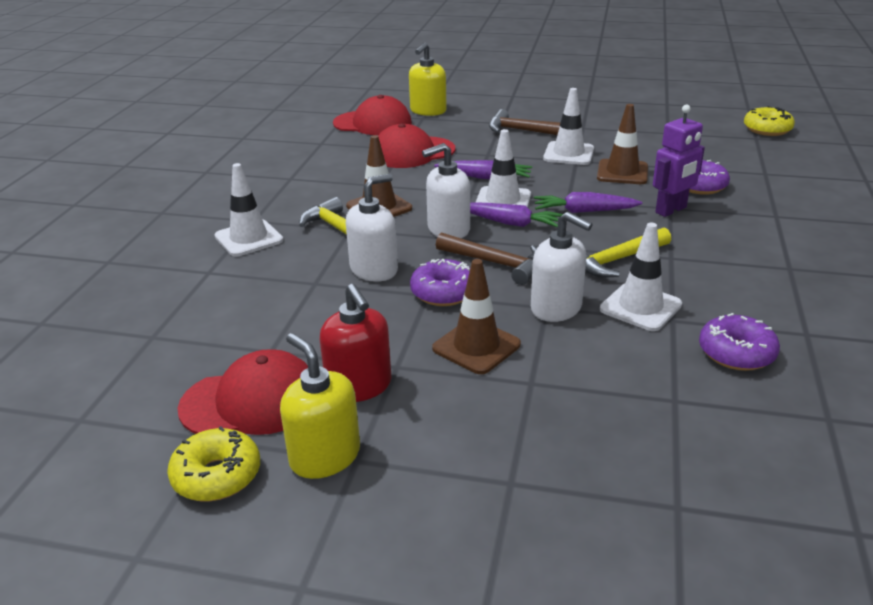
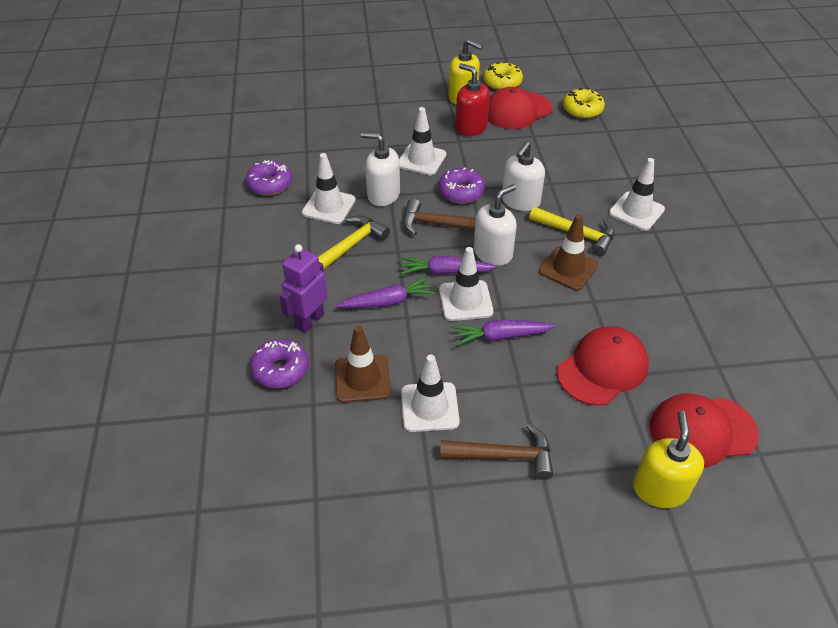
camera: 160 degrees right, 15 degrees up
(476, 346) = (421, 159): brown traffic cone -> white traffic cone
(767, 129) = (176, 544): yellow donut -> yellow donut (582, 110)

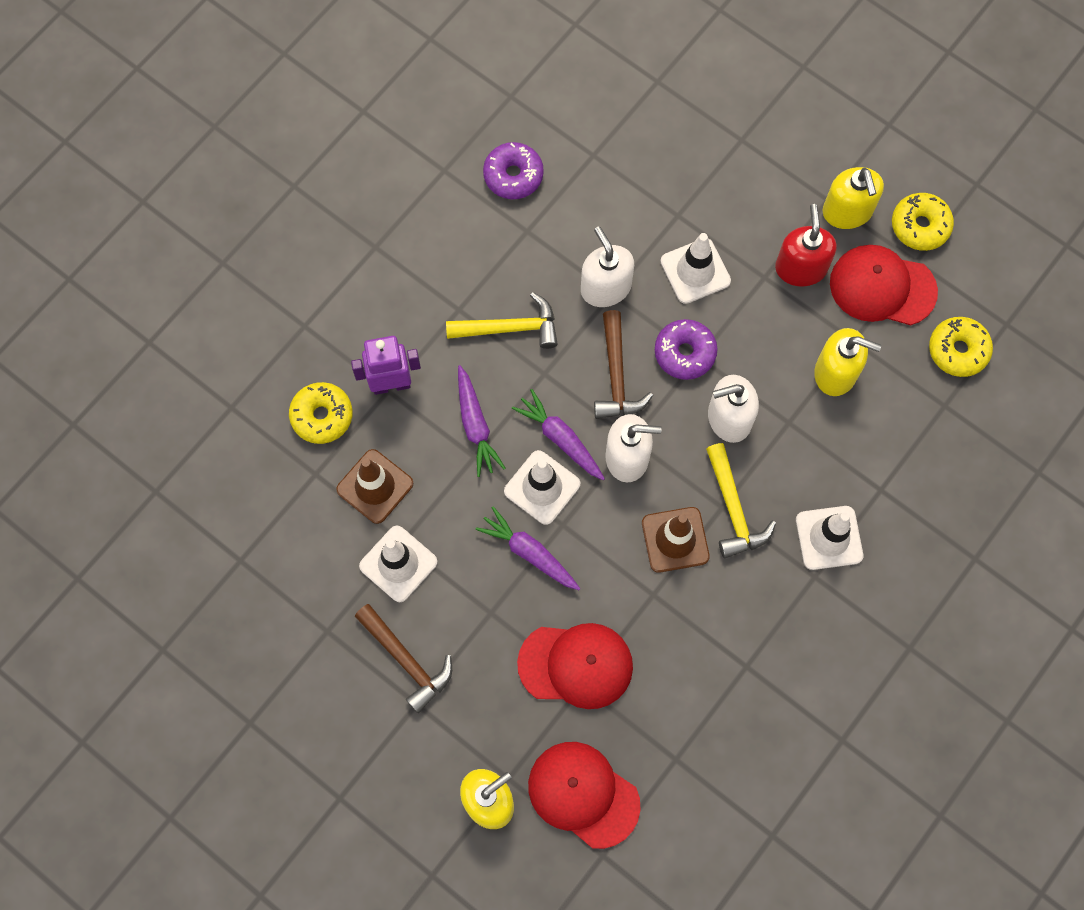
camera: 45 degrees right, 25 degrees up
(281, 369) = (322, 416): purple donut -> yellow donut
(329, 206) = (539, 257): white traffic cone -> none
(388, 302) = (475, 425): purple carrot -> purple carrot turned 45 degrees clockwise
(438, 224) = (616, 375): brown hammer -> brown hammer turned 150 degrees counterclockwise
(543, 151) = (836, 373): none -> yellow soap dispenser

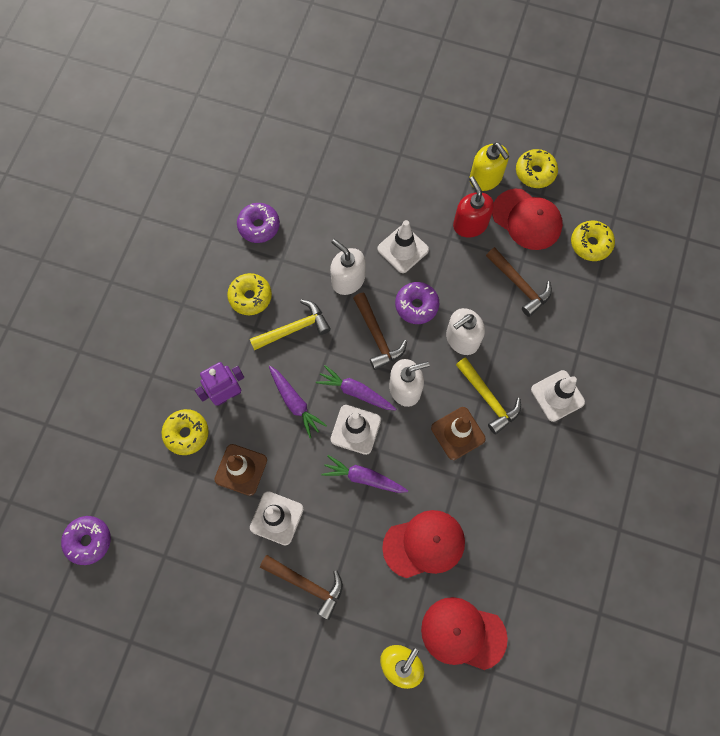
camera: 20 degrees left, 0 degrees up
(153, 507) = (88, 541): none -> purple donut
(468, 266) = (250, 297): none -> yellow donut
(836, 373) = (519, 285): yellow soap dispenser -> brown hammer
(882, 287) = (527, 219): red cap -> red cap turned 135 degrees counterclockwise

